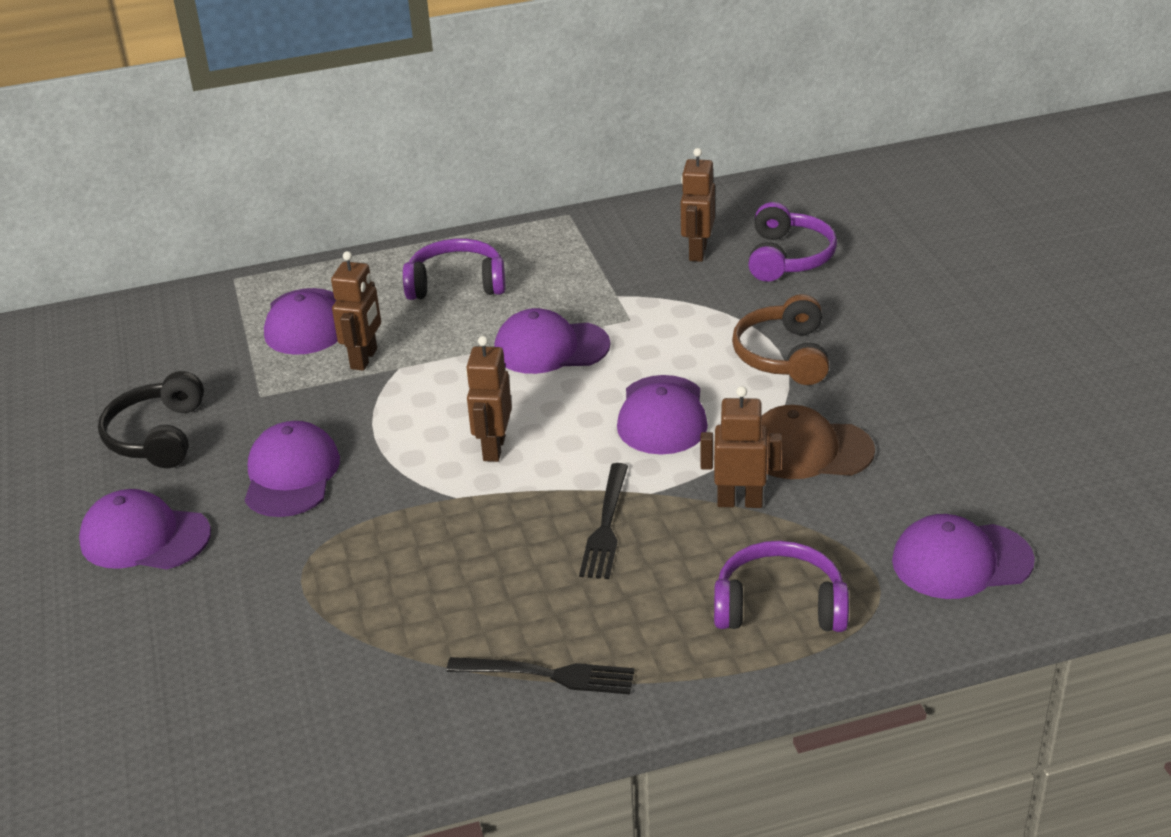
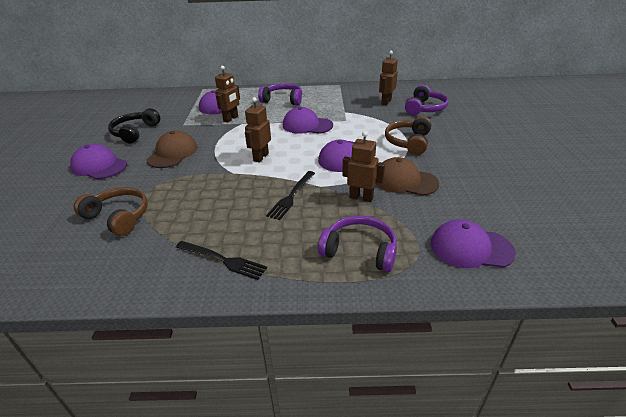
camera: 15 degrees right, 0 degrees up
(285, 639) = (118, 217): none -> brown headphones
(291, 475) = (173, 153): purple cap -> brown cap

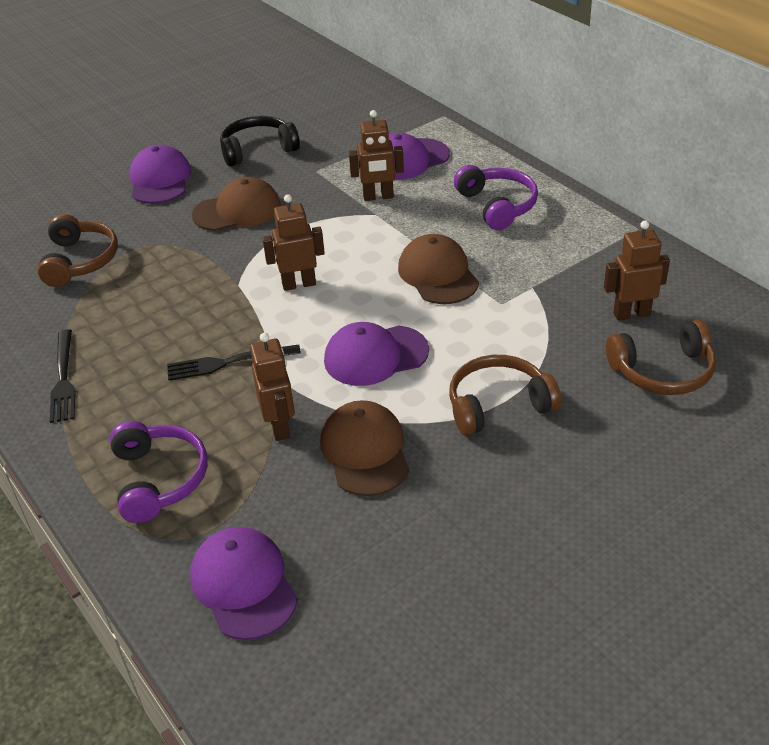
camera: 55 degrees right, 5 degrees up
(307, 125) = (438, 274): purple cap -> brown cap
(425, 108) = (663, 371): purple headphones -> brown headphones

